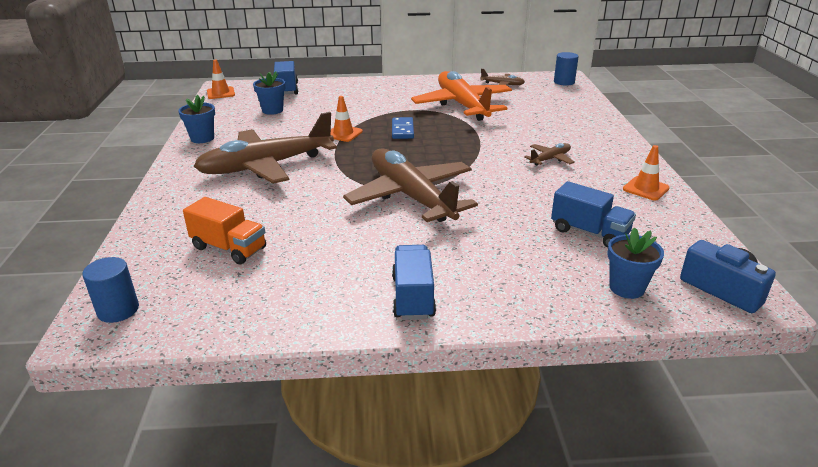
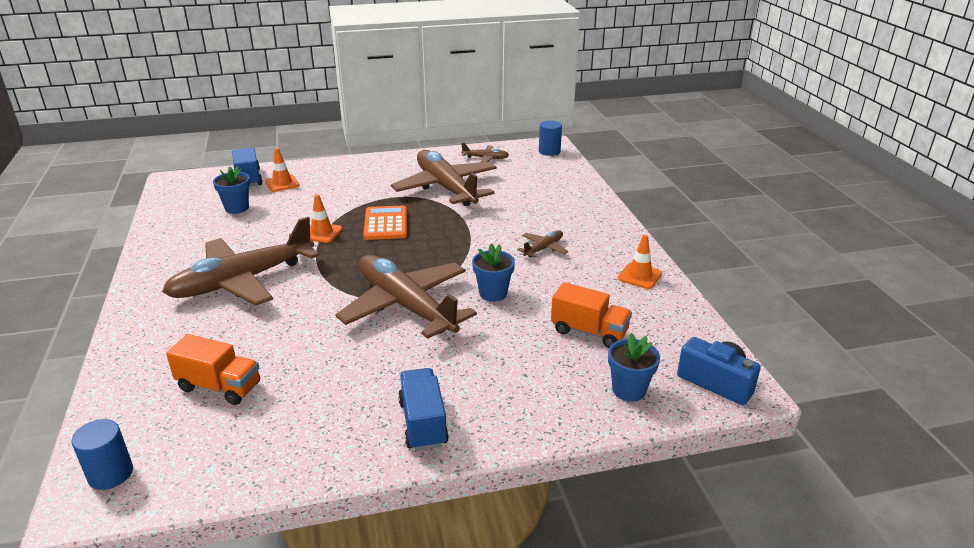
camera: 10 degrees left, 0 degrees up
(202, 138) = (162, 251): blue flower pot -> blue flower pot (493, 293)
(221, 93) = (172, 189): orange traffic cone -> orange traffic cone (282, 183)
(402, 130) = (386, 224): blue domino -> orange calculator
(462, 105) = (446, 188): orange plane -> brown plane
(589, 232) = (589, 332): blue truck -> orange truck

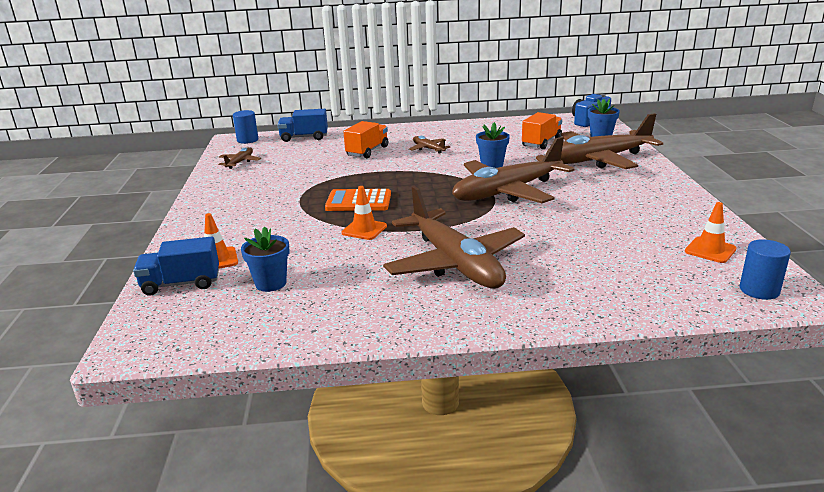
camera: 80 degrees left, 5 degrees down
(219, 387) = (632, 257): orange truck -> orange truck (367, 151)
(423, 423) = (650, 185): blue truck -> blue truck (304, 137)
(446, 188) = (296, 178): brown plane -> brown plane (598, 160)
(639, 276) = (474, 127): orange traffic cone -> orange traffic cone (710, 250)

